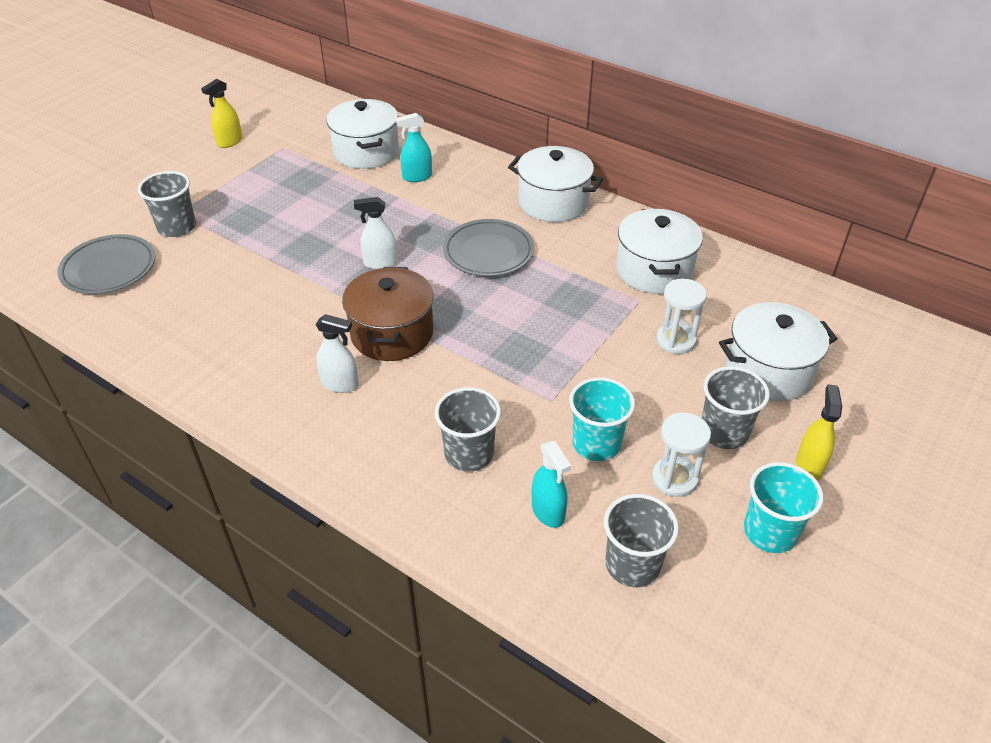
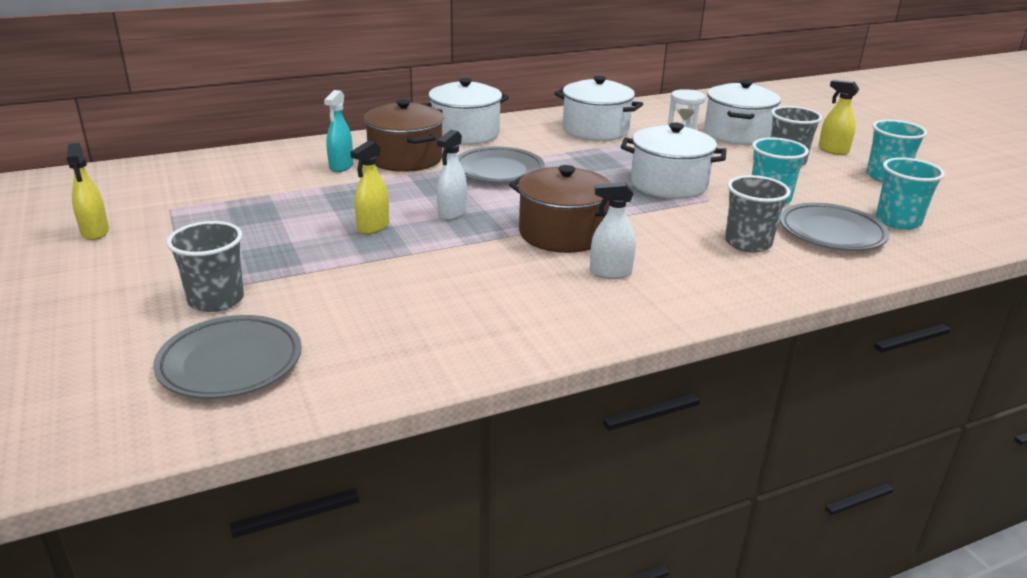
camera: 60 degrees left, 15 degrees down
(324, 238) = (373, 227): none -> yellow spray bottle
(340, 384) = (610, 273): white spray bottle -> white spray bottle turned 135 degrees counterclockwise
(366, 152) = (258, 175): white pot -> white pot (668, 184)
(464, 197) = (405, 159): none -> brown pot
(548, 512) = (831, 233): turquoise spray bottle -> grey plate
(632, 565) = (898, 221): grey cup -> turquoise cup
(674, 478) = (822, 186): white hourglass -> none

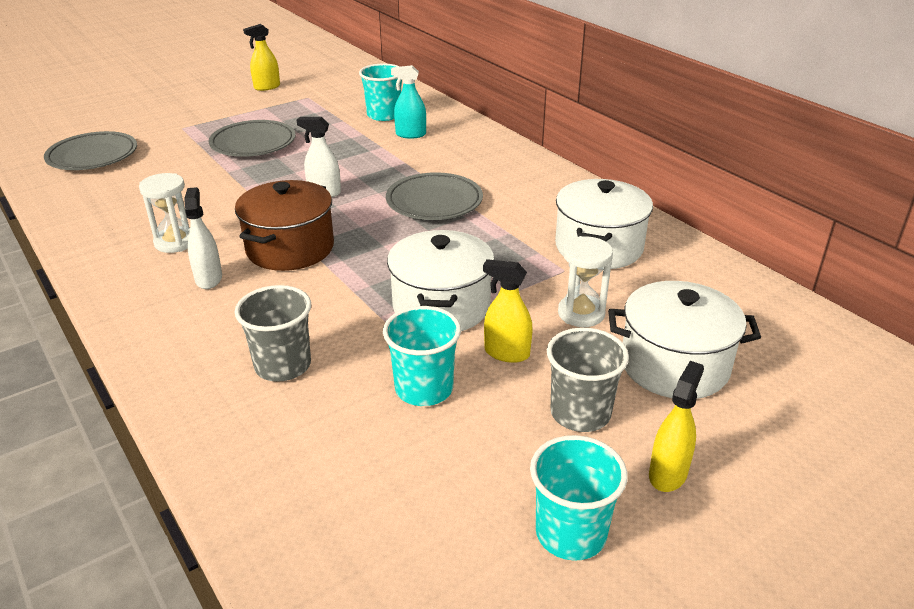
camera: 80 degrees right, 5 degrees up
(216, 300) = (172, 137): grey cup -> none
(373, 227) = (289, 165): yellow spray bottle -> yellow spray bottle (506, 353)
(405, 159) = (443, 156): brown pot -> none
(465, 133) = (529, 174): white pot -> none
(529, 291) = (175, 242): none -> white hourglass
(831, 233) = (323, 441): grey plate -> grey plate (253, 144)
(898, 221) = (378, 521): turquoise cup -> turquoise cup (384, 115)

